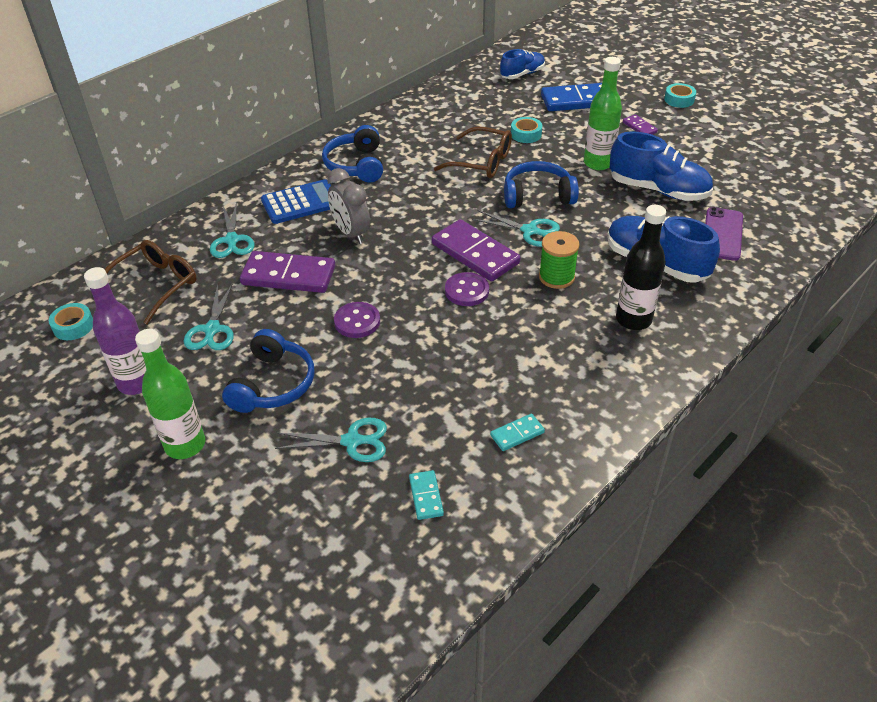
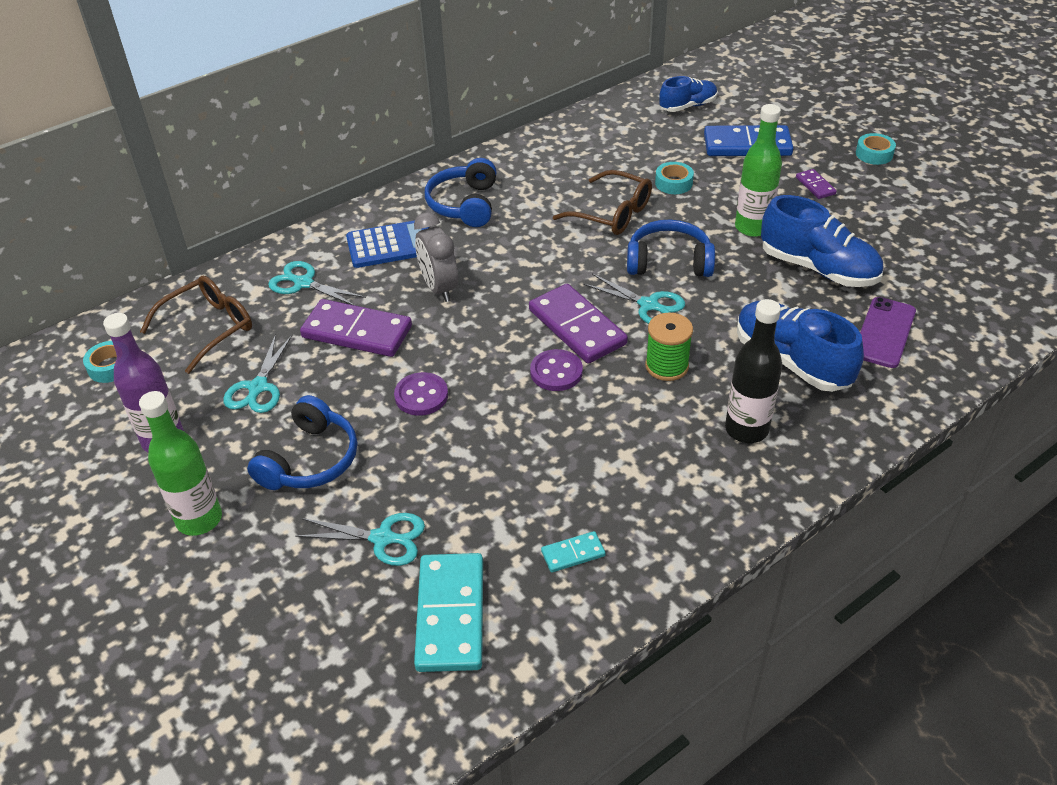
camera: 10 degrees right, 0 degrees up
(232, 240) = (303, 283): turquoise scissors -> turquoise scissors turned 120 degrees clockwise
(426, 496) = (450, 615): turquoise domino -> turquoise domino, size x2.10

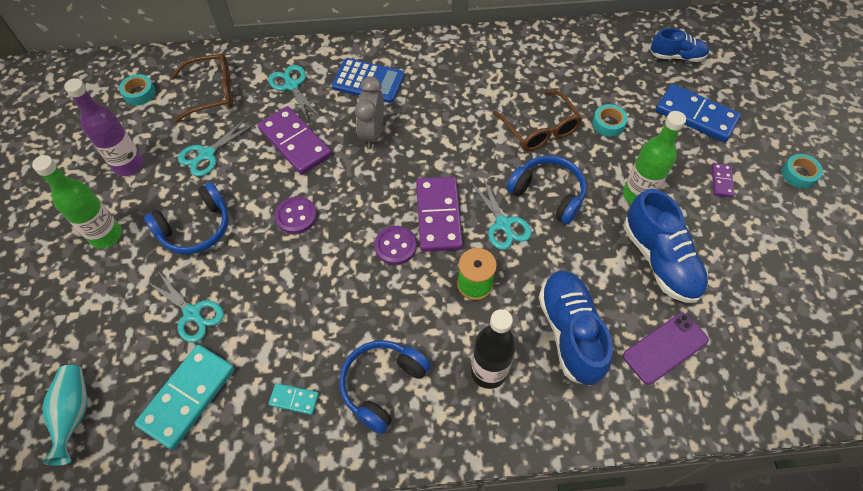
camera: 30 degrees right, 15 degrees up
(324, 705) = (74, 414): none -> turquoise vase
(464, 204) = (442, 70): blue headphones -> blue headphones (382, 385)

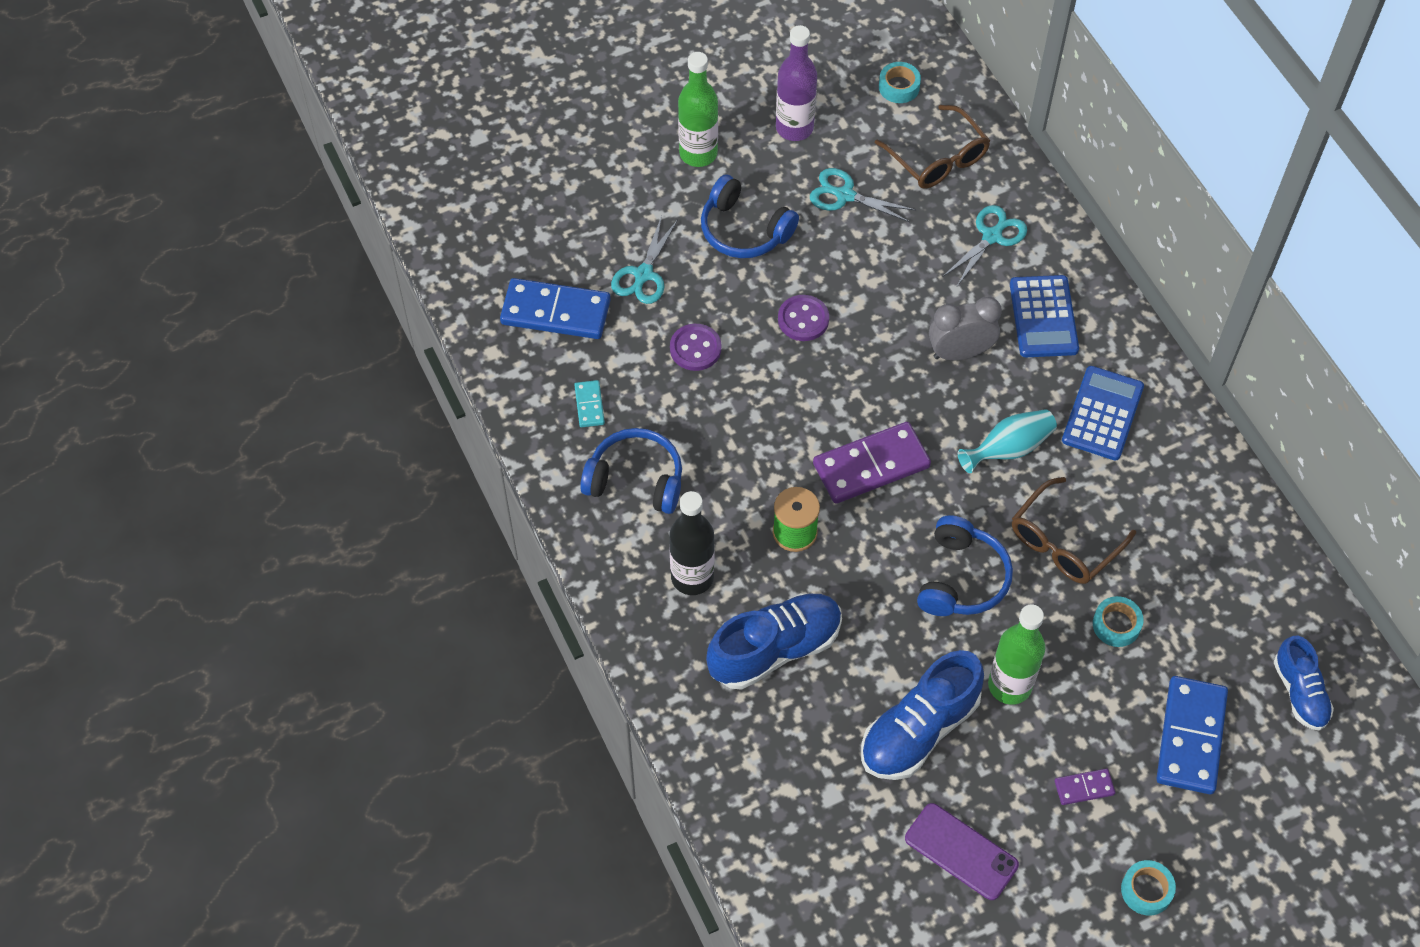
camera: 70 degrees right, 0 degrees up
(74, 414) = (503, 227): turquoise vase -> turquoise vase (1009, 449)
(187, 397) = (556, 312): turquoise domino -> blue domino
(295, 142) = (906, 276): purple domino -> none
(395, 246) = (809, 434): purple button -> purple button (695, 348)
(454, 77) = (1102, 414): none -> blue calculator
(503, 224) = (891, 540): turquoise scissors -> none
(665, 348) = (797, 757): purple phone -> purple phone (961, 851)

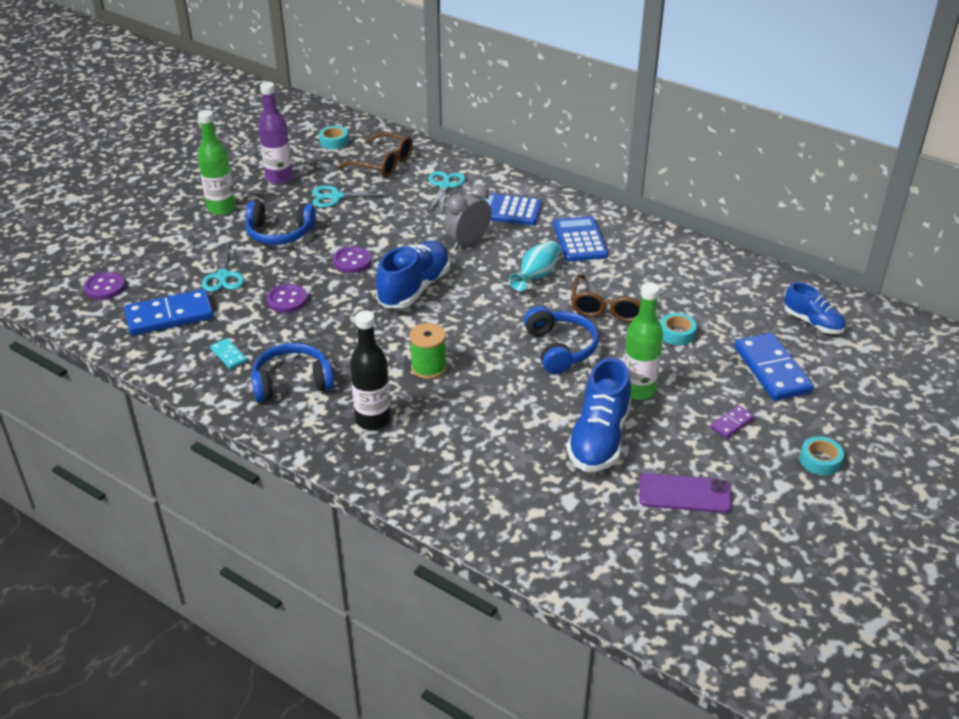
camera: 30 degrees left, 20 degrees down
(507, 231) = (105, 287): none -> purple button
(775, 649) = (463, 435): blue shoe -> blue shoe (414, 288)
(871, 465) = (454, 315): purple domino -> none
(1043, 317) = (506, 210): blue calculator -> blue calculator turned 135 degrees clockwise

